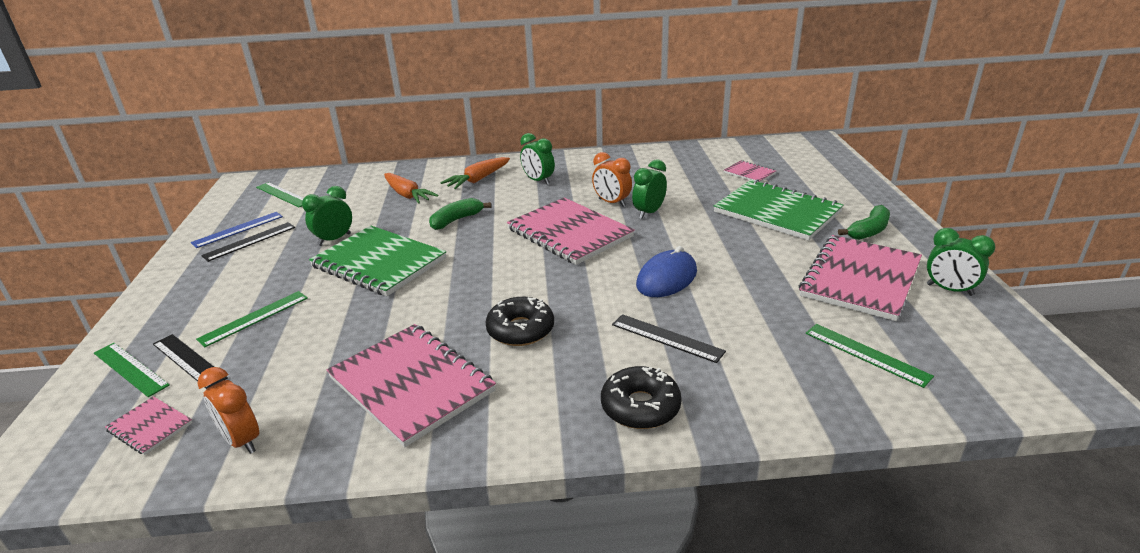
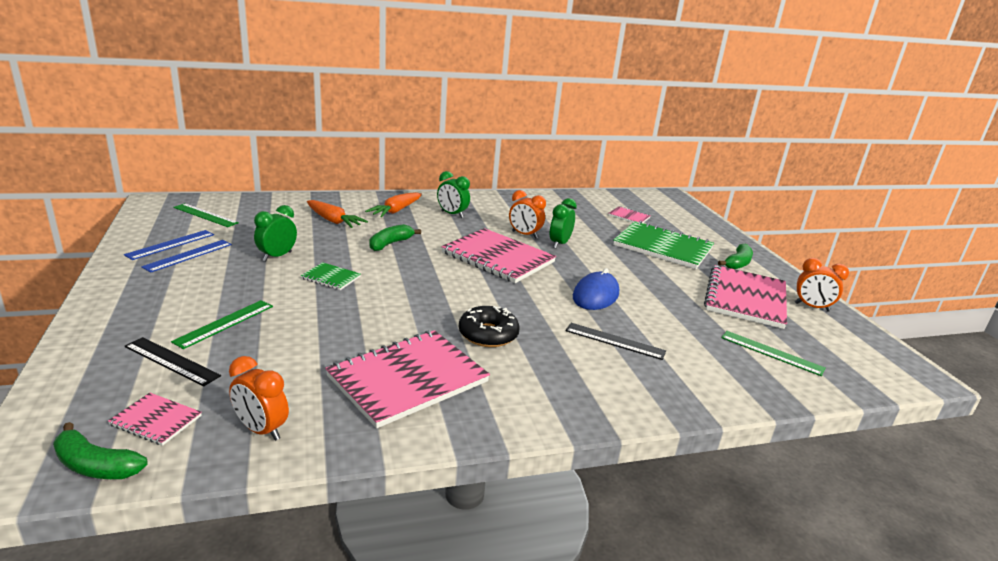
camera: 15 degrees left, 5 degrees down
(79, 474) = (96, 465): none -> green banana
(130, 369) = (109, 369): green ruler -> none
(250, 241) = (188, 255): black ruler -> blue ruler
(379, 263) = (331, 278): green notebook -> green notebook, size x0.46
(411, 384) = (408, 379): pink notebook -> pink notebook turned 75 degrees counterclockwise
(640, 407) = (615, 393): black donut -> none
(949, 290) = (812, 307): green clock -> orange clock

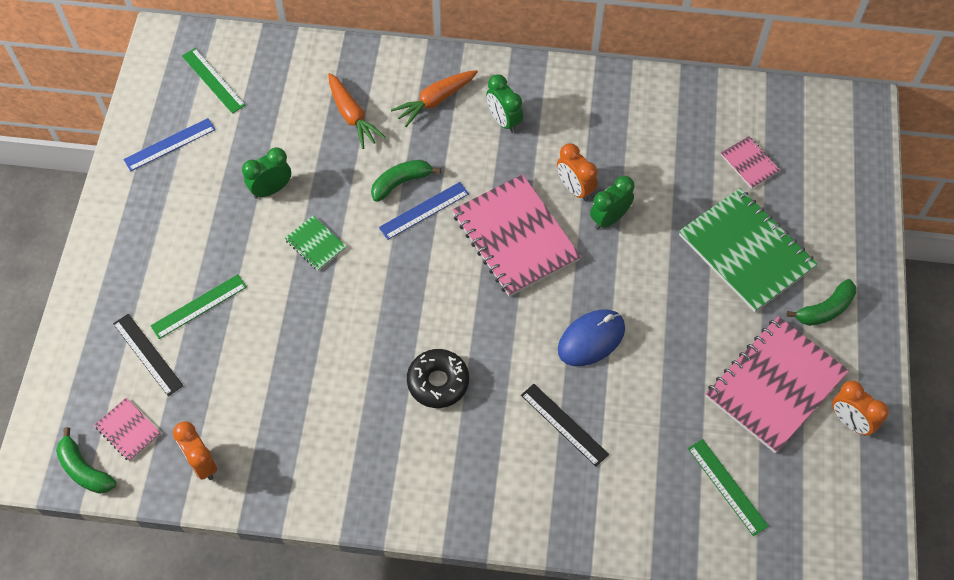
camera: 25 degrees right, 35 degrees up
(188, 255) = (184, 171): blue ruler -> blue ruler (424, 210)
(408, 379) = (336, 431): pink notebook -> none

